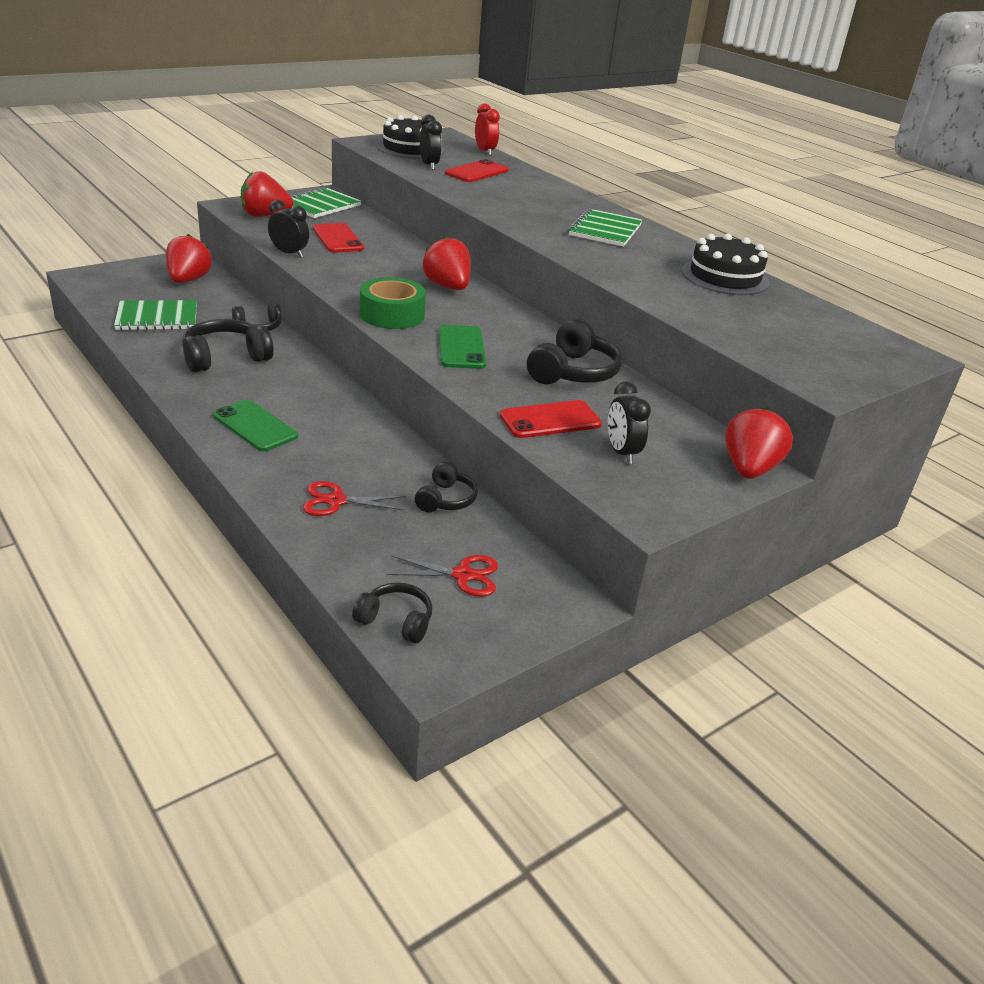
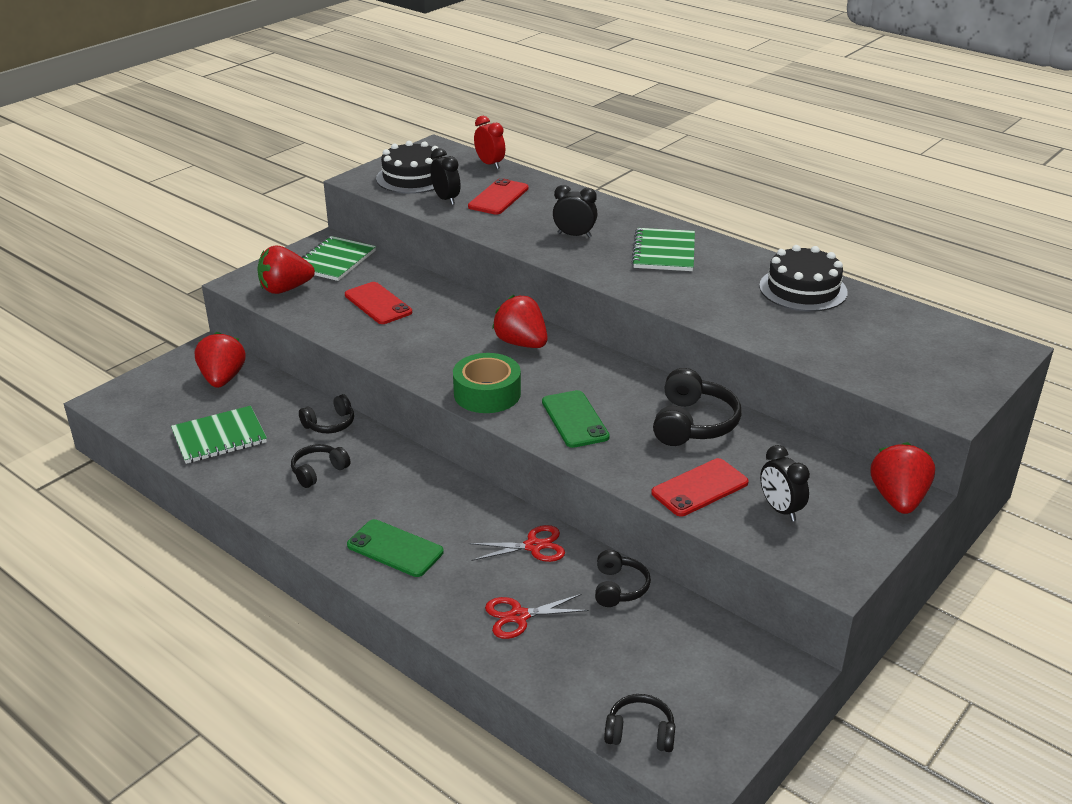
camera: 10 degrees left, 0 degrees up
(225, 358) = (318, 471): black headphones -> black headphones, size x0.61
(289, 254) = (341, 337): black clock -> black clock (574, 235)
(463, 575) = (675, 668): red scissors -> red scissors (534, 546)

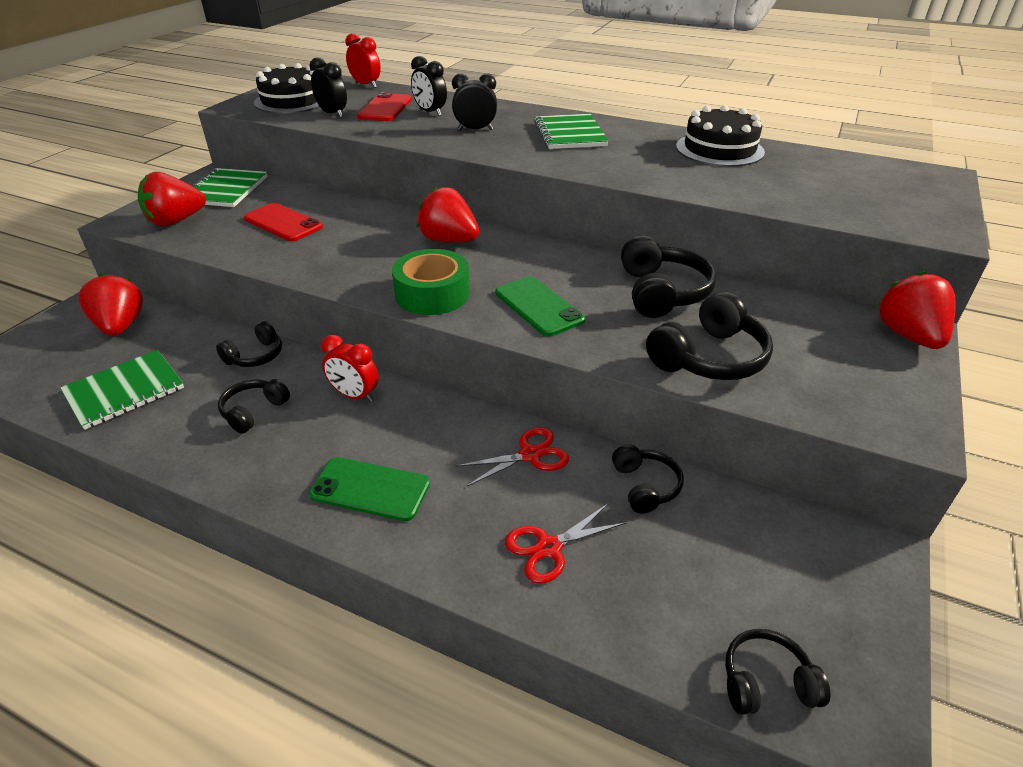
camera: 15 degrees left, 5 degrees up
(404, 472) = (355, 395): none -> red clock
(700, 488) = (708, 357): red phone -> black headphones
(780, 509) = (805, 367): black clock -> black clock (430, 112)

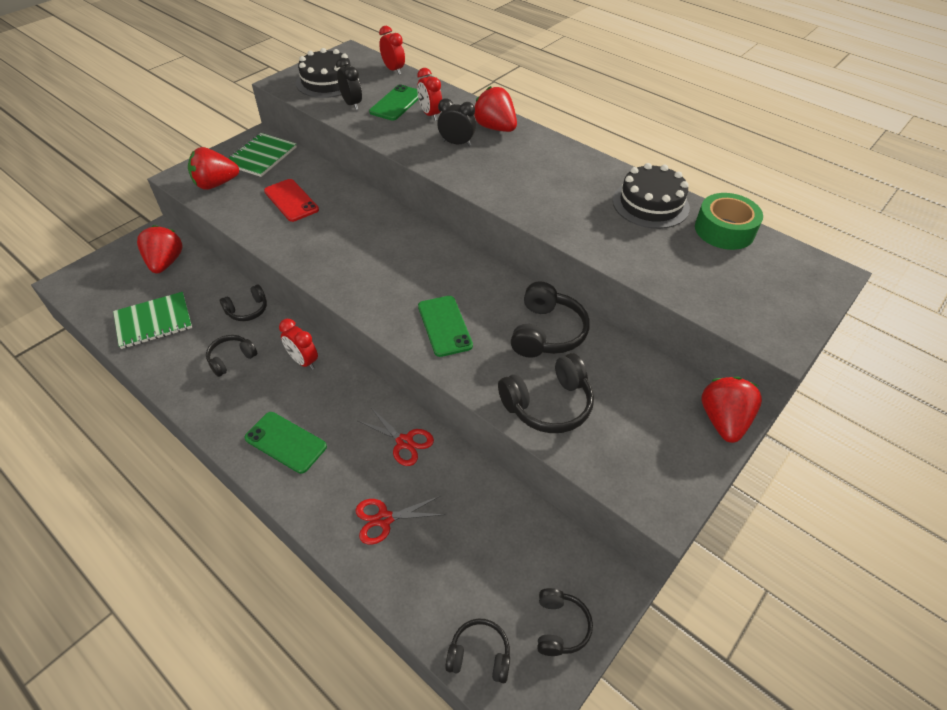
camera: 15 degrees right, 10 degrees up
(385, 108) = (396, 103): red phone -> green phone
(430, 112) = (430, 115): black clock -> red clock
(432, 294) = (372, 296): green tape -> green tape (724, 230)
(449, 240) = (407, 244): red strawberry -> red strawberry (495, 128)
(530, 455) = (404, 442): red scissors -> red scissors turned 45 degrees clockwise
(570, 134) = (532, 162): green notebook -> none
(645, 486) = (473, 488): black headphones -> black headphones (560, 626)

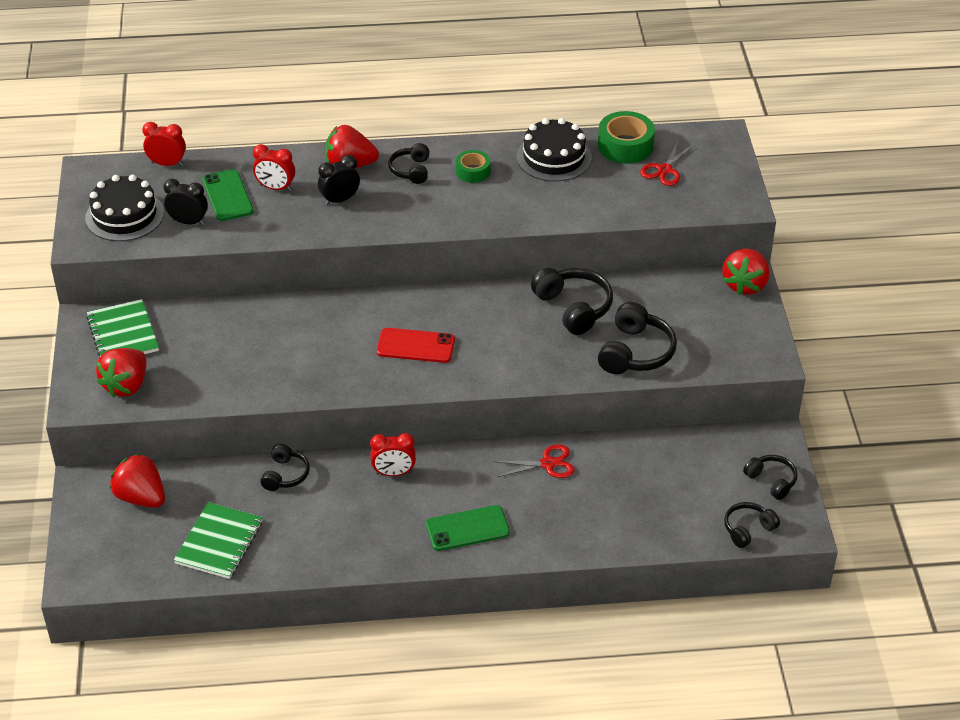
camera: 45 degrees left, 5 degrees down
(231, 359) = (334, 515): black headphones -> black headphones (411, 170)
(291, 200) = (223, 351): red phone -> red phone (415, 346)
(384, 519) = (600, 514): red scissors -> red scissors (664, 170)
(444, 326) = (499, 354): green phone -> none
(573, 178) = (473, 171): none -> green tape
(723, 421) = (745, 285): red strawberry -> red strawberry turned 120 degrees counterclockwise

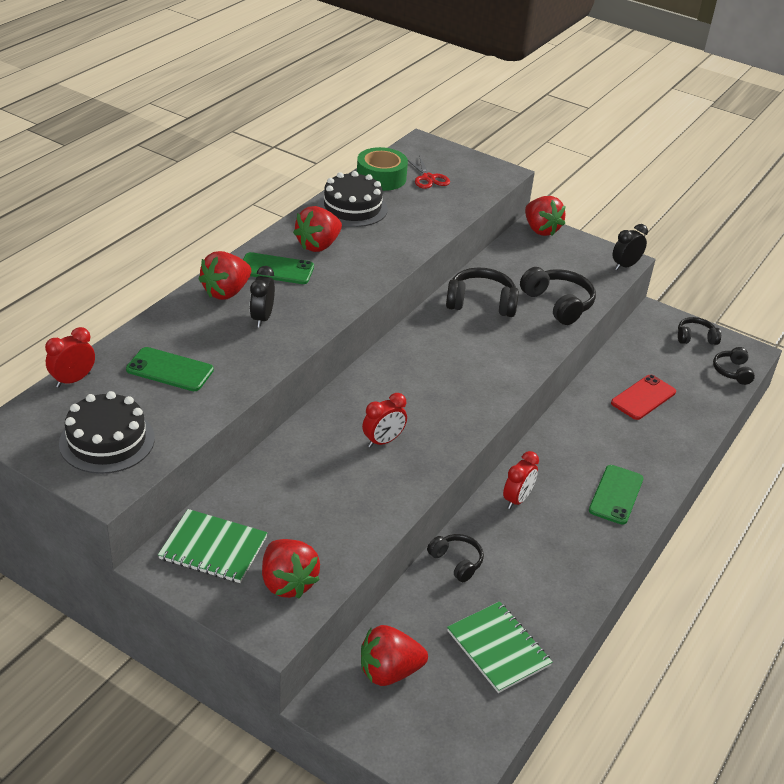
camera: 55 degrees left, 5 degrees down
(188, 222) = (173, 408): black clock -> black clock (625, 266)
(275, 188) = (198, 340): red clock -> red clock (383, 441)
(411, 170) = (276, 269): black headphones -> green phone
(415, 346) = (435, 393): red phone -> red phone (643, 397)
(473, 171) = (318, 245): green tape -> red strawberry
(548, 464) = (585, 419): red scissors -> none

